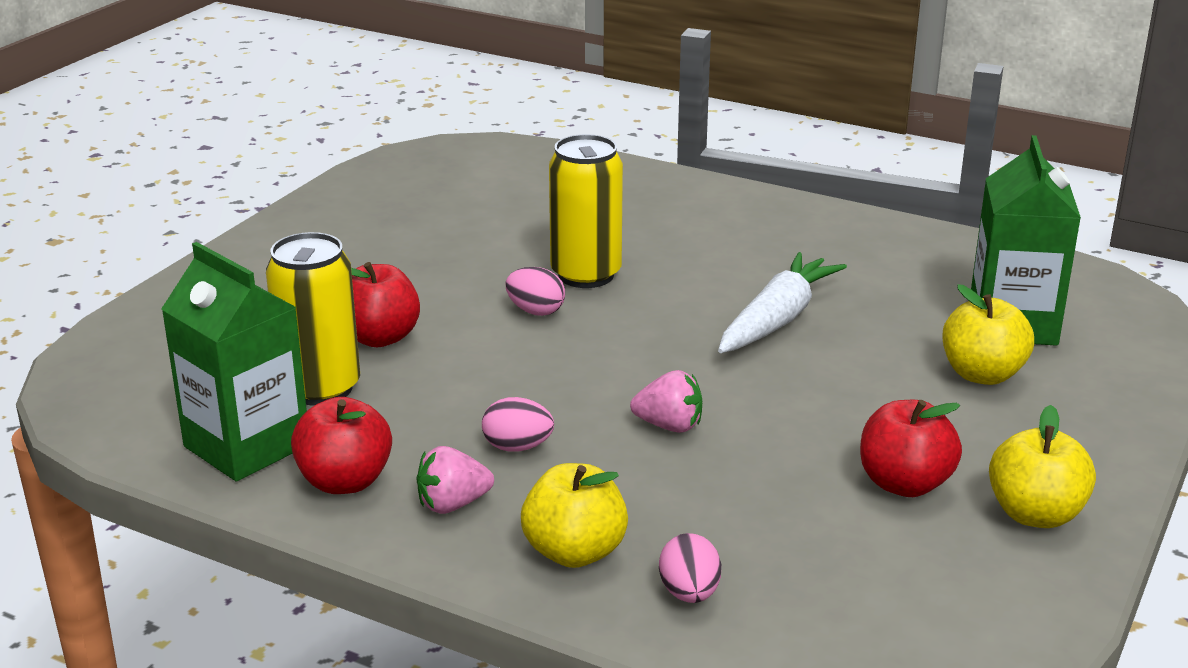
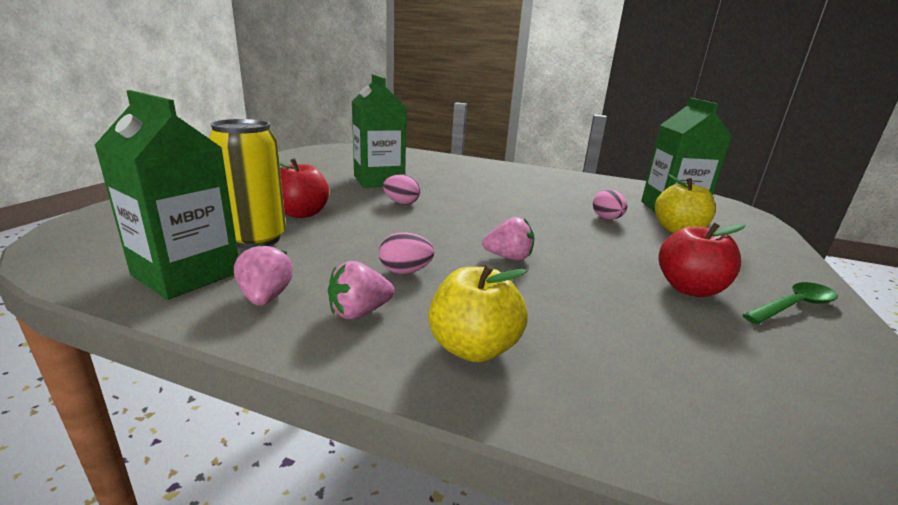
camera: 10 degrees left, 5 degrees down
(345, 481) = (266, 297): red apple -> pink strawberry
(506, 253) = (379, 180): none -> green carton
(586, 275) = (427, 189): yellow can -> none
(689, 593) = (591, 382): pink egg -> pink egg (607, 219)
(777, 319) = (544, 207): white carrot -> none
(1035, 514) = (793, 306): yellow apple -> green spoon

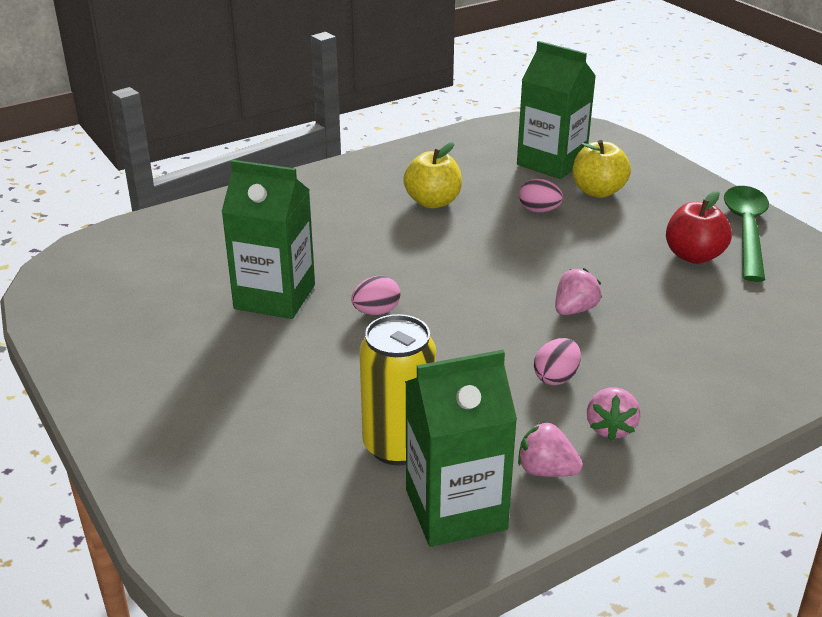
camera: 50 degrees left, 10 degrees up
(302, 214) = (345, 394): red apple -> none
(473, 348) = (698, 394): yellow apple -> yellow apple (433, 202)
(793, 306) = (746, 231): green spoon -> green spoon, size x1.56

